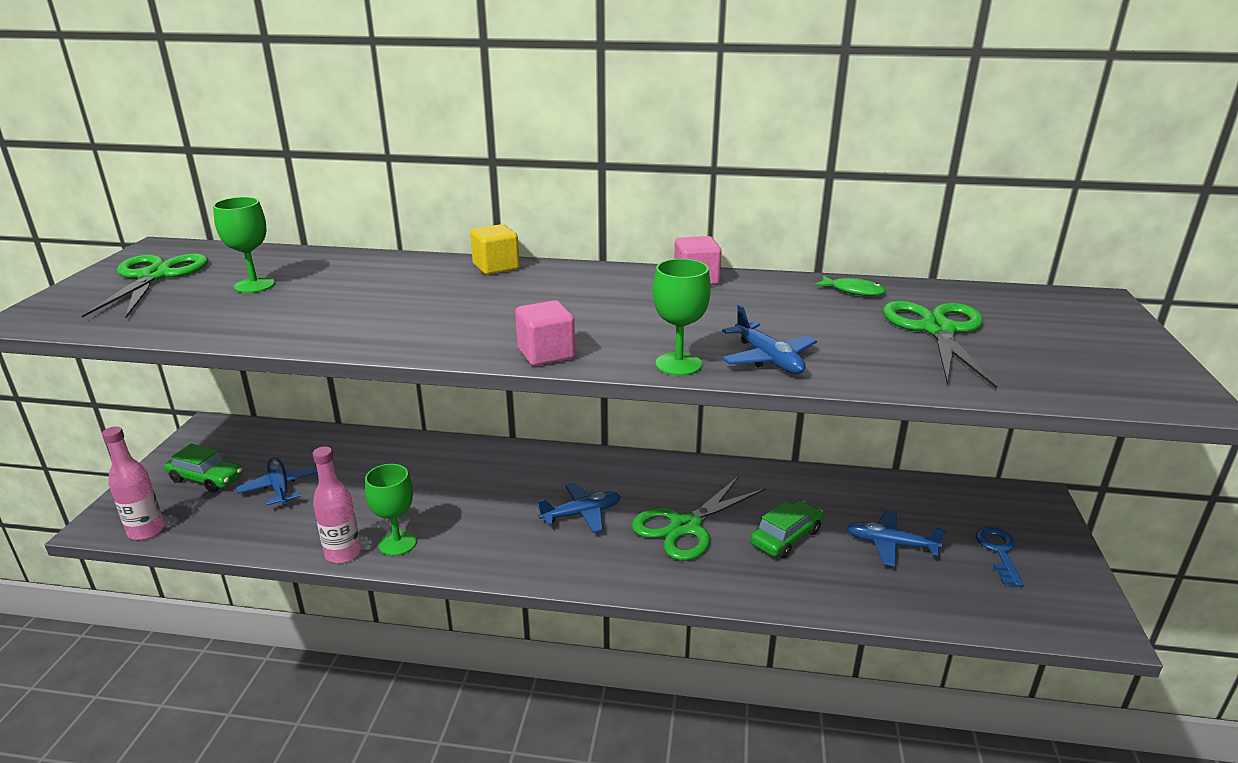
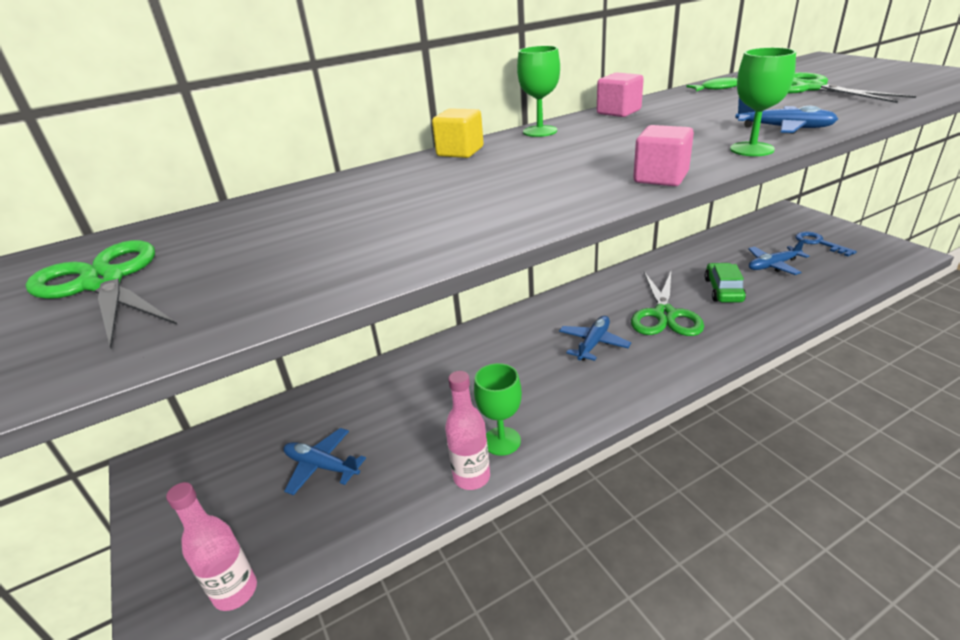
camera: 35 degrees left, 5 degrees up
(206, 479) = (226, 506): green car -> none
(254, 285) = (261, 241): green goblet -> green goblet (540, 131)

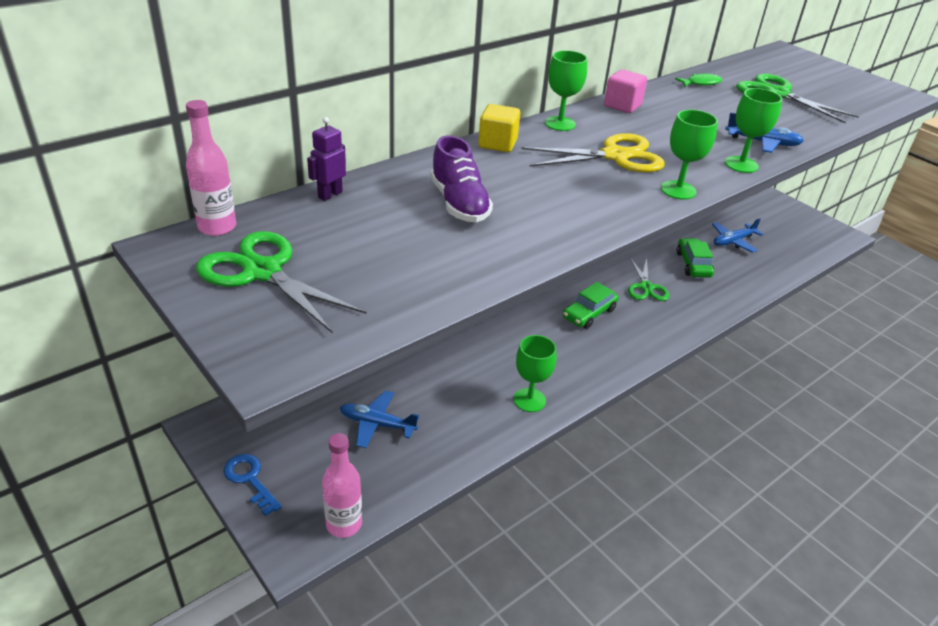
camera: 15 degrees left, 5 degrees up
(245, 206) = (330, 194): none -> purple robot
(381, 205) = (459, 203): none -> purple shoe
(471, 477) = (512, 430): pink bottle -> pink bottle (217, 227)
(593, 153) = (616, 156): none -> yellow scissors
(593, 343) = (589, 313): blue plane -> green car
(660, 178) = (678, 190): pink cube -> green goblet
(664, 315) = (646, 287): green scissors -> green scissors, size x0.66
(819, 243) = (770, 220): blue key -> blue key (250, 480)

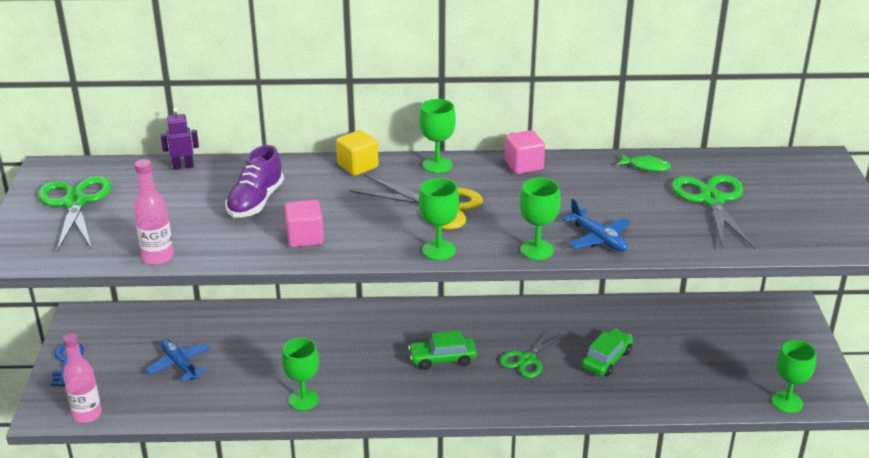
camera: 40 degrees right, 5 degrees down
(217, 227) = (89, 166): pink bottle -> pink bottle (158, 257)
(558, 219) = (305, 238): none -> pink cube
(733, 241) = (685, 356): blue plane -> none
(823, 247) = (787, 402): none -> green goblet

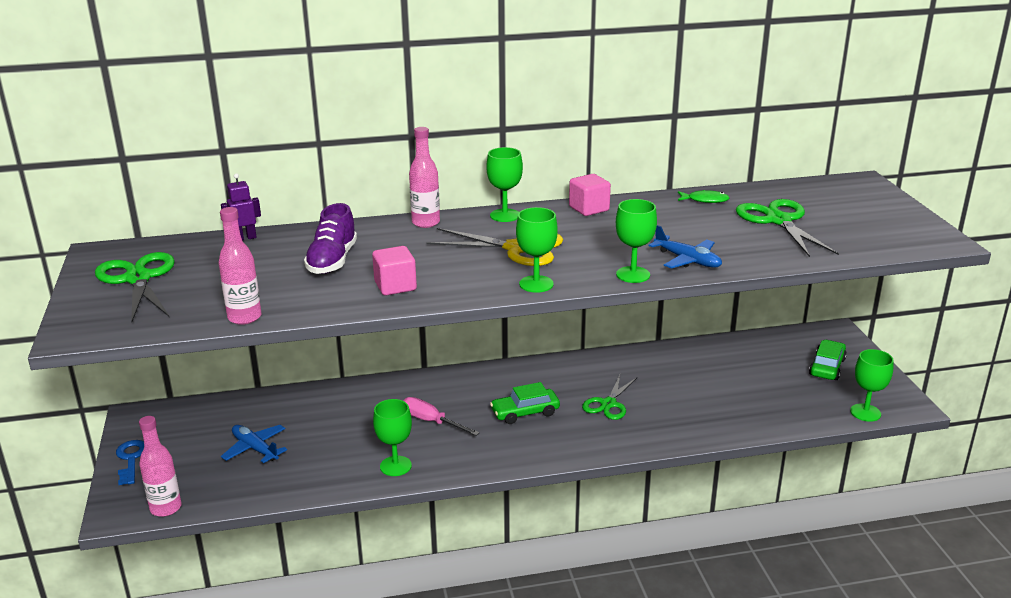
camera: 10 degrees left, 5 degrees down
(350, 357) = (431, 421): none -> pink screwdriver
(357, 166) = (426, 223): yellow cube -> pink bottle
(606, 359) = (684, 395): green car -> green car (827, 367)

